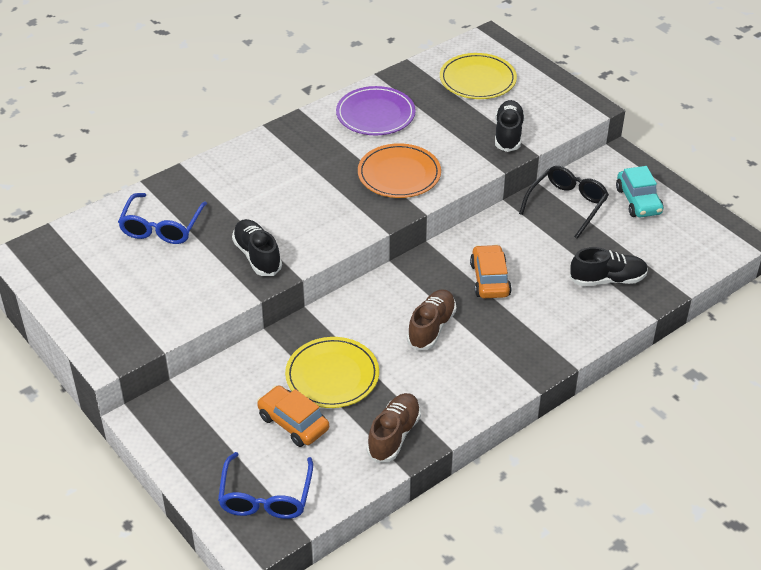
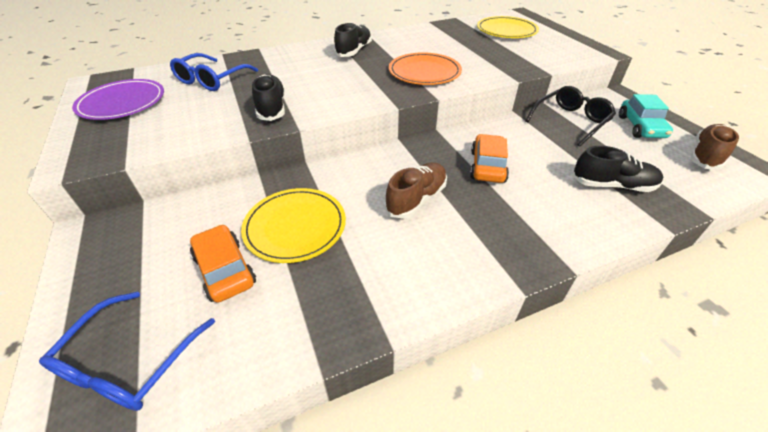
camera: 15 degrees right, 0 degrees up
(375, 114) = (420, 39): purple plate -> purple plate (122, 103)
(394, 435) = (328, 312): brown shoe -> brown shoe (705, 156)
(508, 134) = (526, 60): black shoe -> black shoe (354, 51)

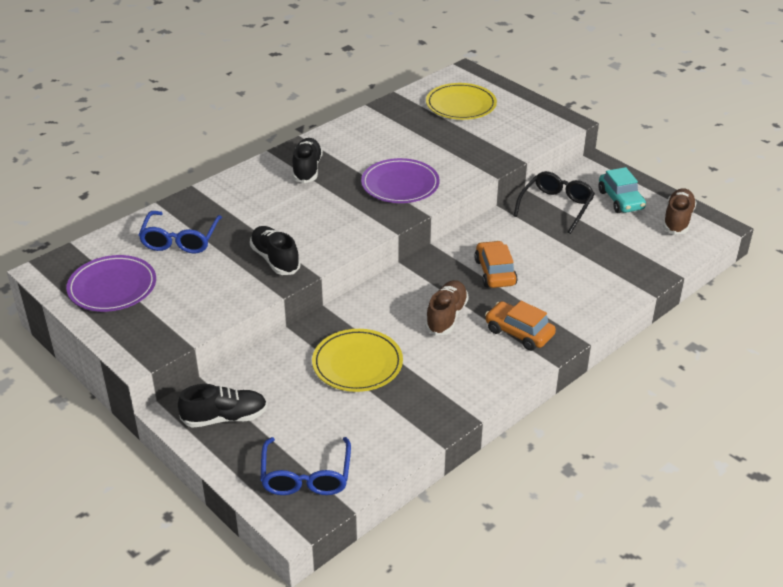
camera: 20 degrees left, 5 degrees down
(225, 270) = (325, 408): orange car -> orange car (519, 333)
(424, 72) = (400, 184): orange plate -> purple plate
(612, 185) = (604, 266): black shoe -> black shoe (225, 418)

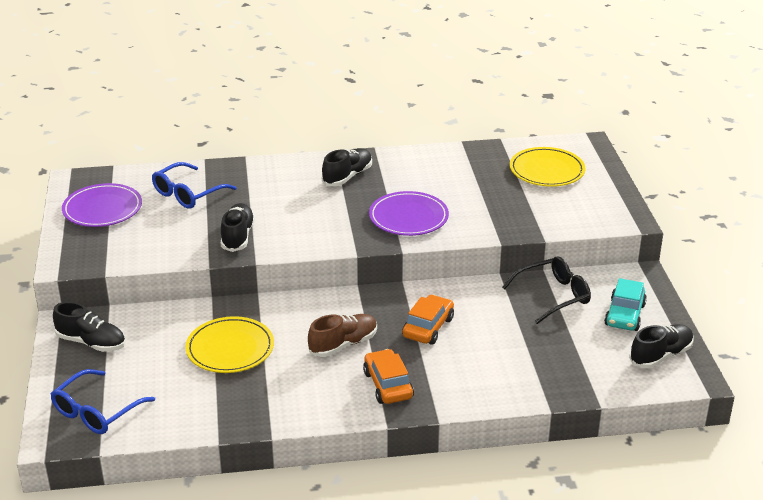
camera: 35 degrees right, 5 degrees down
(677, 220) = (660, 355): brown shoe -> black shoe

